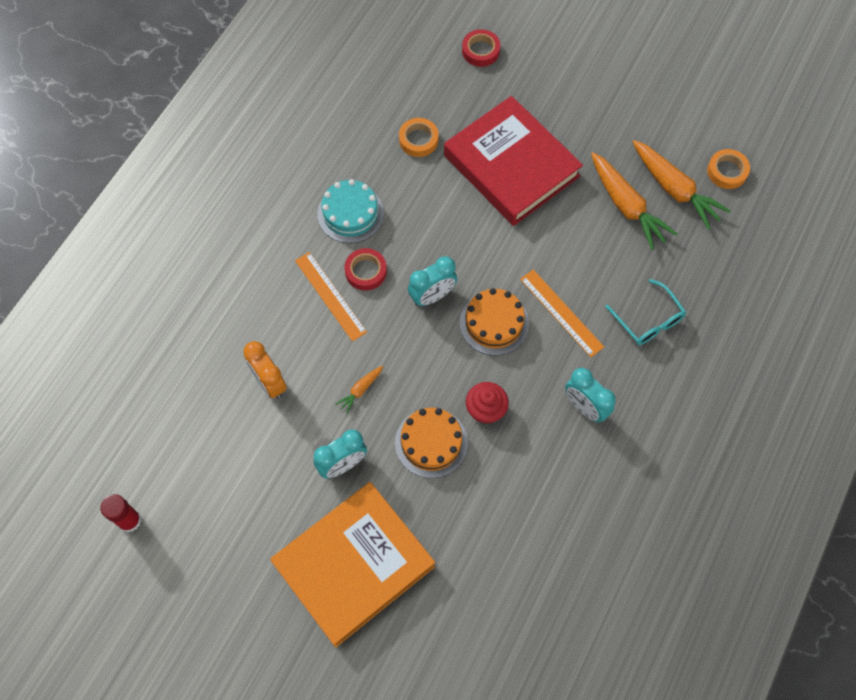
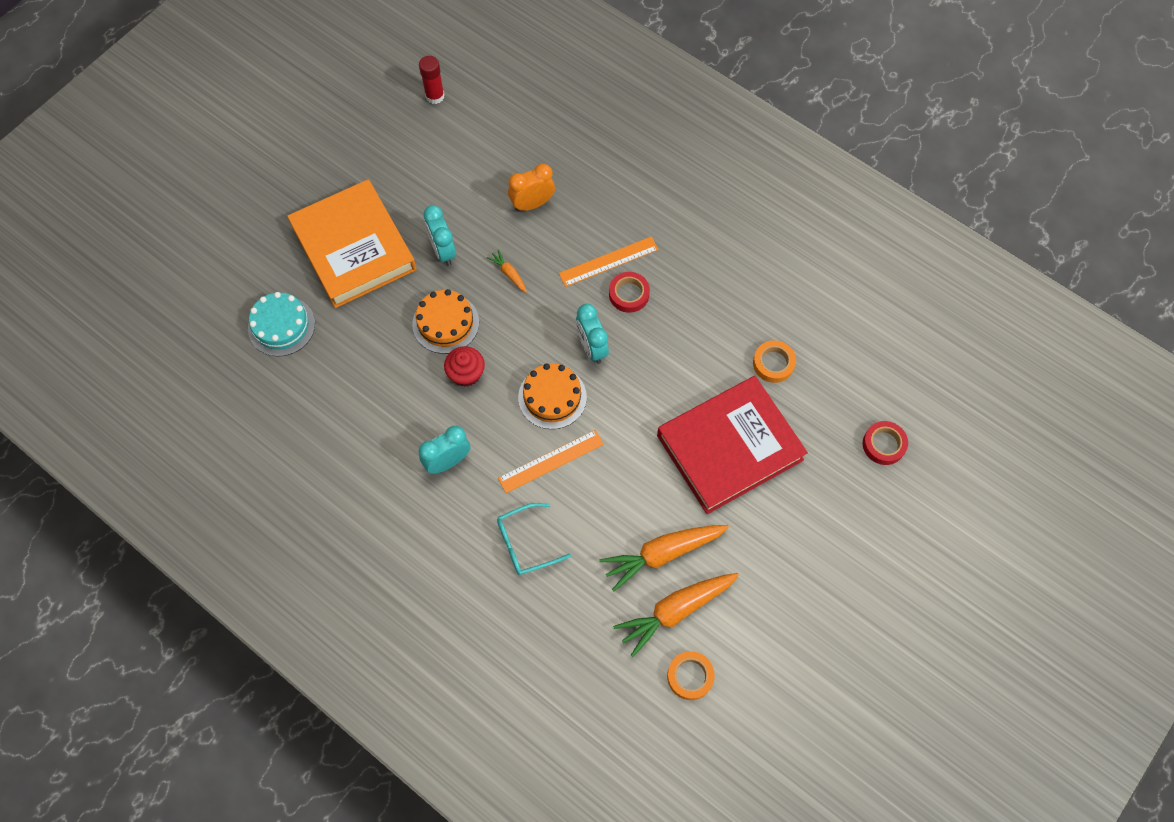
camera: 100 degrees right, 0 degrees up
(350, 213) = (695, 289): turquoise cake -> turquoise cake (281, 326)

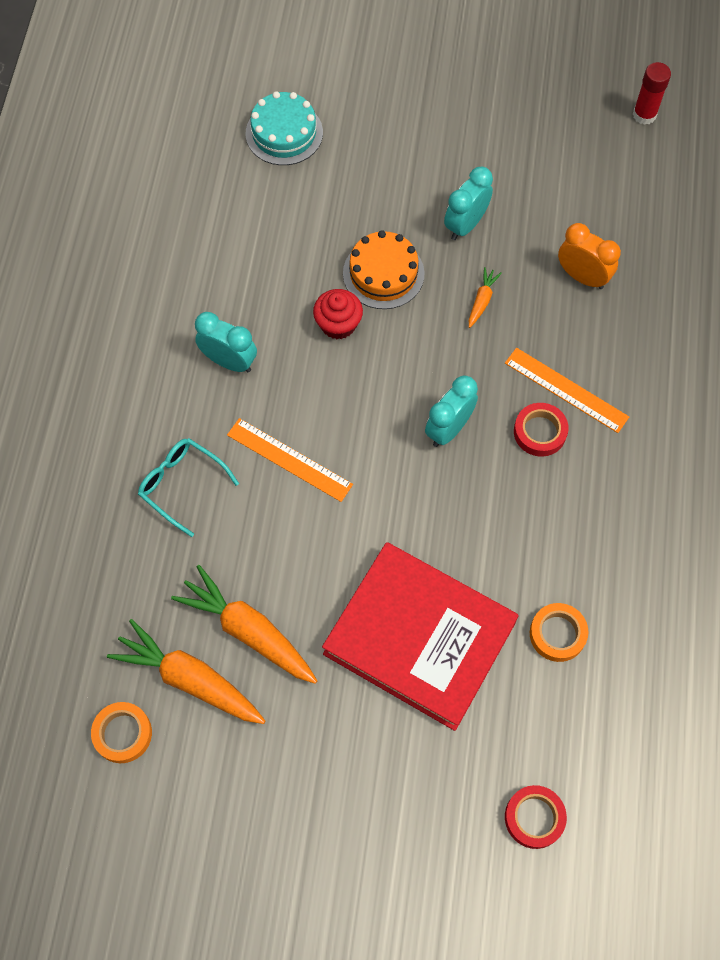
camera: 60 degrees right, 0 degrees up
(354, 248) = (412, 145): orange book -> none
(552, 397) = (364, 421): orange cake -> none

